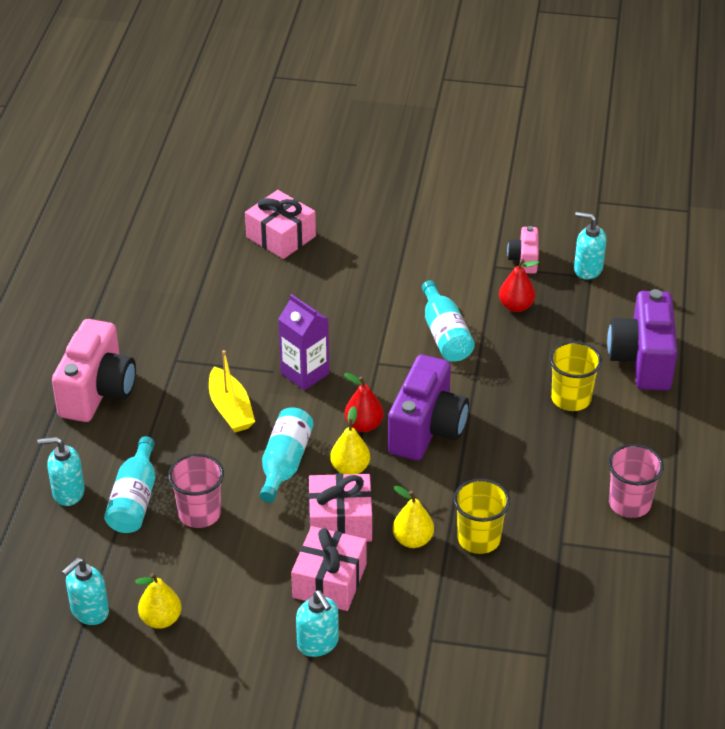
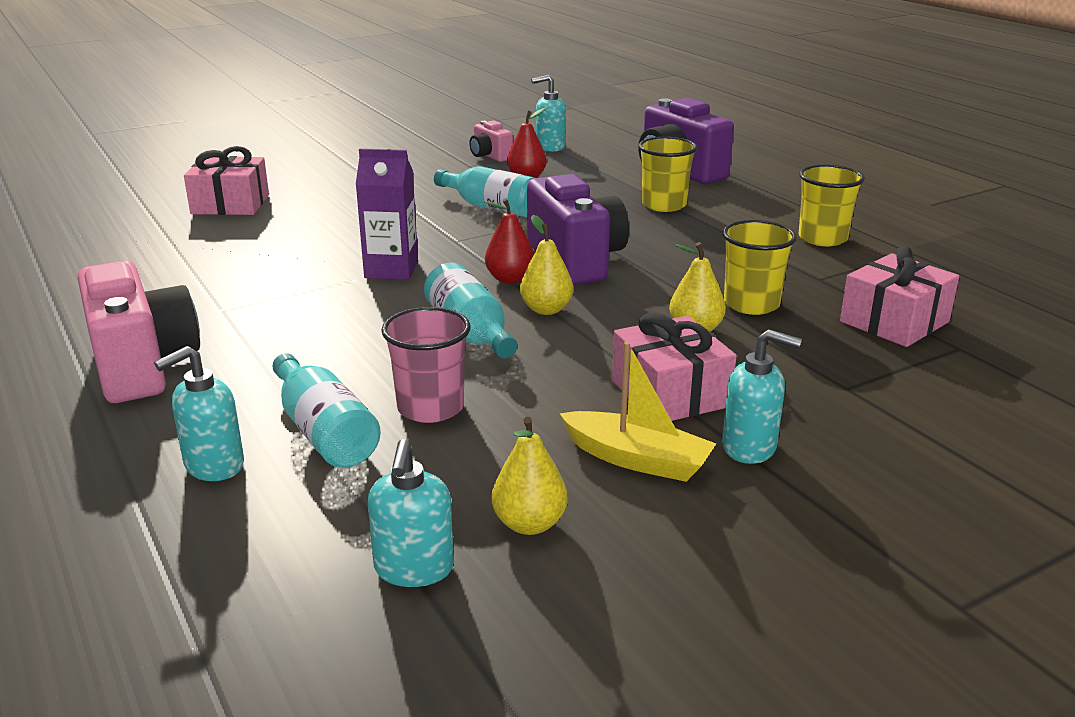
camera: 40 degrees left, 15 degrees down
(230, 409) = (344, 319): yellow boat -> yellow boat (637, 459)
(340, 521) = (601, 347): pink gift -> pink gift (894, 322)
(629, 503) = (822, 238): pink cup -> yellow cup

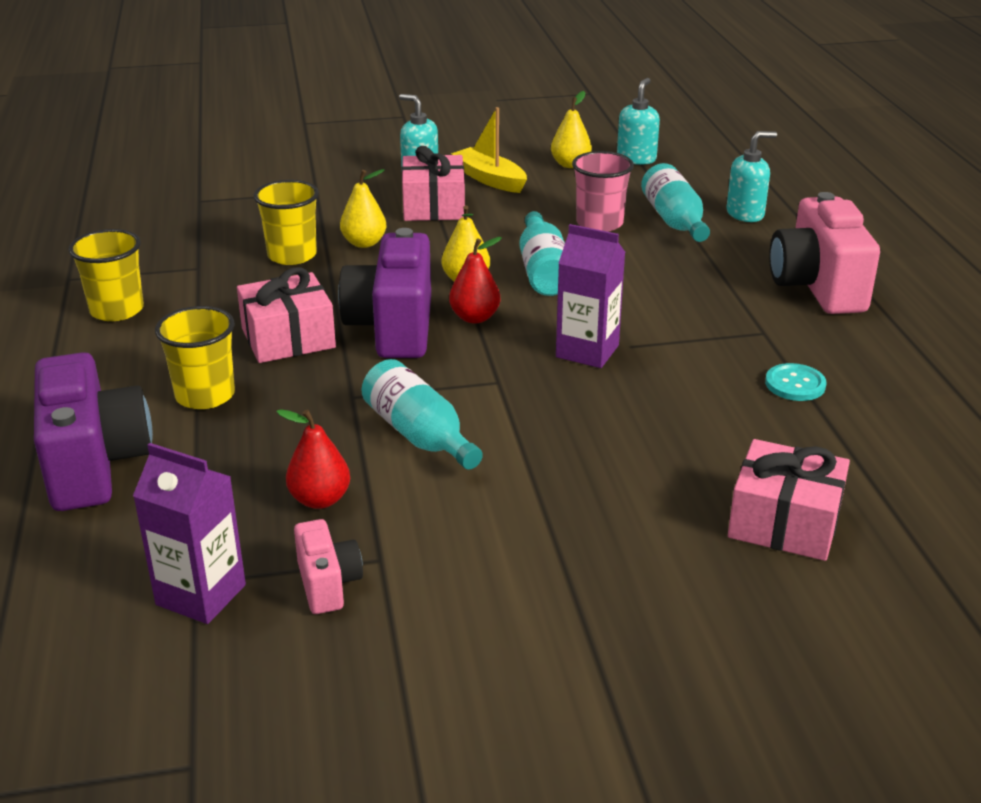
camera: 160 degrees left, 5 degrees up
(200, 273) = (795, 384): none -> turquoise button
(550, 147) = (201, 595): turquoise soap dispenser -> purple carton
(894, 322) = (208, 224): pink gift -> pink gift (288, 338)

